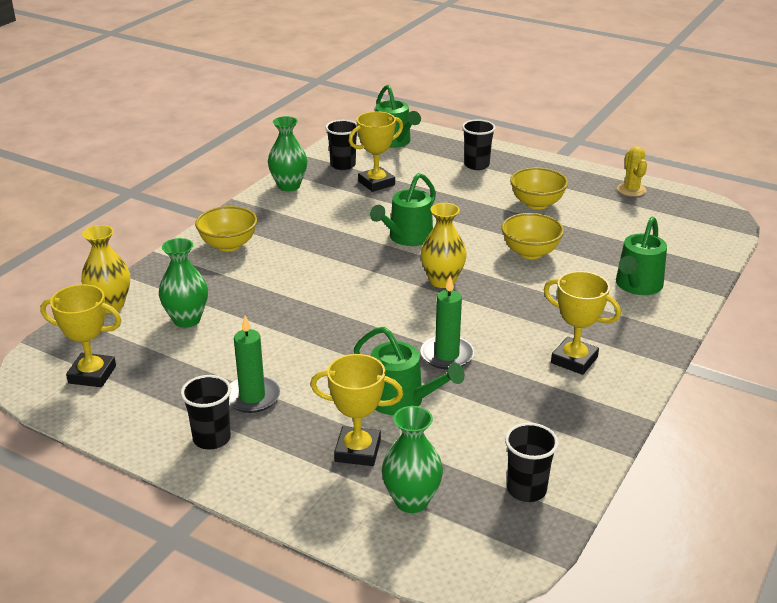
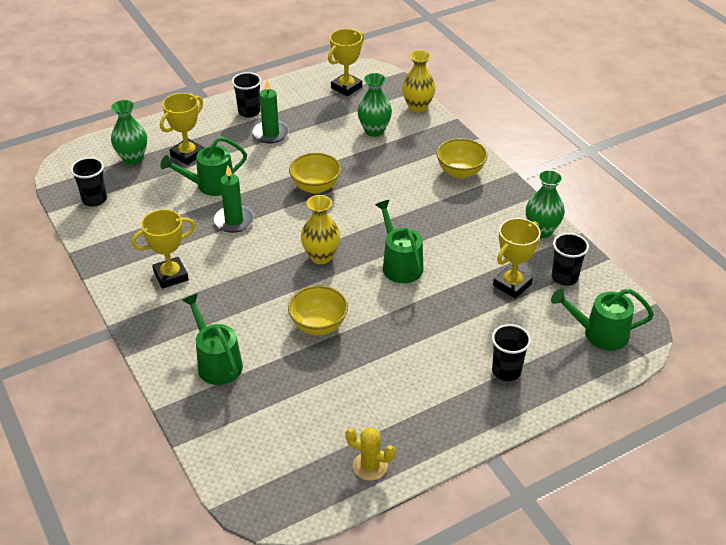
camera: 120 degrees right, 10 degrees up
(376, 183) = (512, 285): yellow trophy -> yellow trophy turned 45 degrees clockwise
(537, 204) = (396, 374): yellow bowl -> yellow bowl (315, 187)

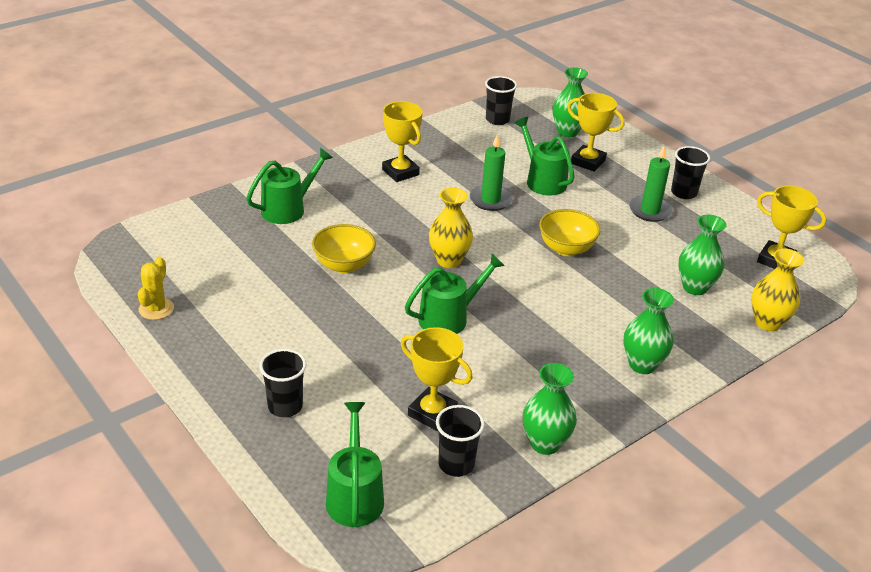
camera: 80 degrees right, 5 degrees down
(460, 172) = (642, 365): yellow bowl -> green vase

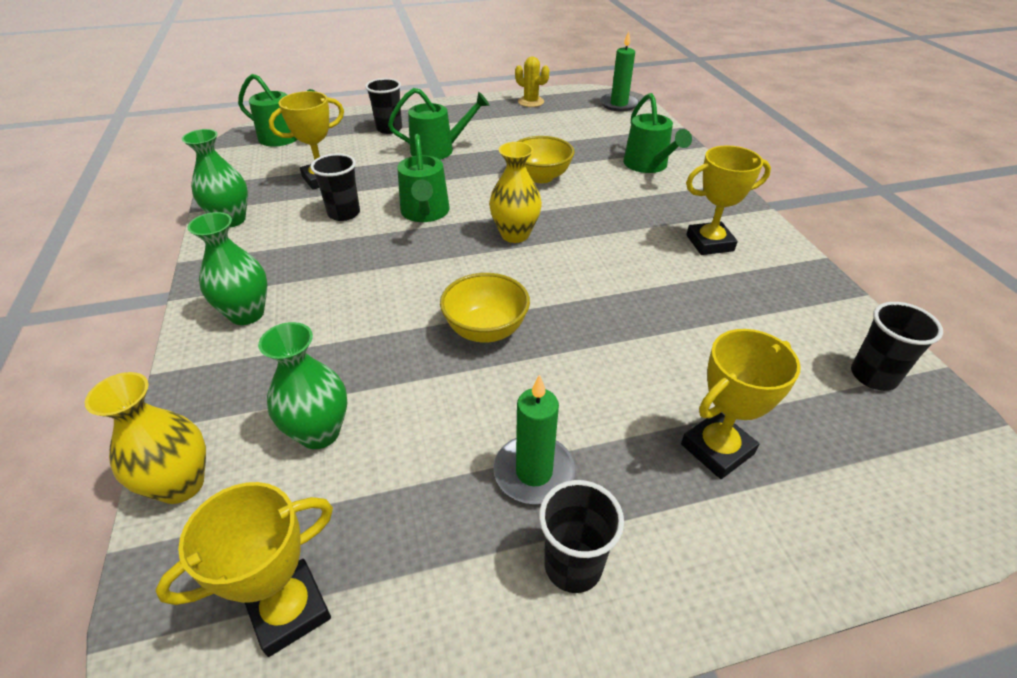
camera: 115 degrees right, 5 degrees up
(456, 464) = (263, 177): black cup -> black cup (344, 213)
(490, 200) = (625, 297): green candle -> green candle (619, 104)
(543, 180) = (664, 366): green watering can -> green watering can (438, 150)
(567, 132) = (836, 462): green vase -> none

